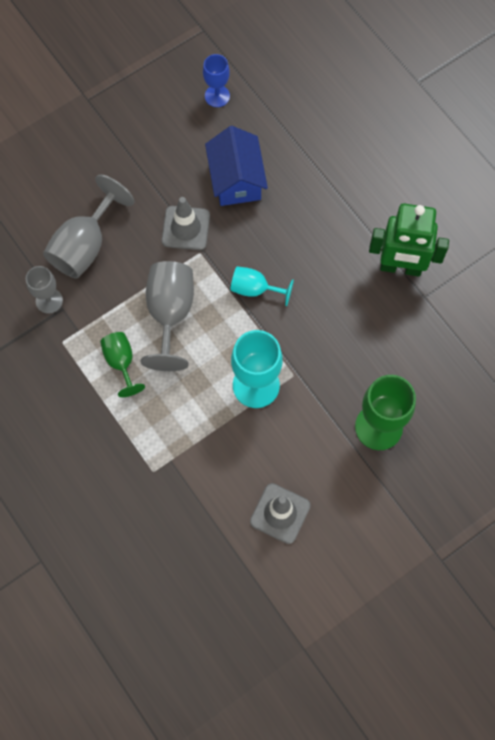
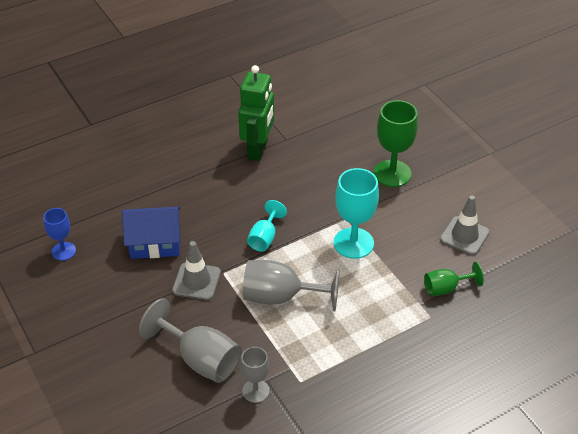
camera: 85 degrees left, 25 degrees down
(121, 362) = (325, 335): green goblet -> green goblet (446, 288)

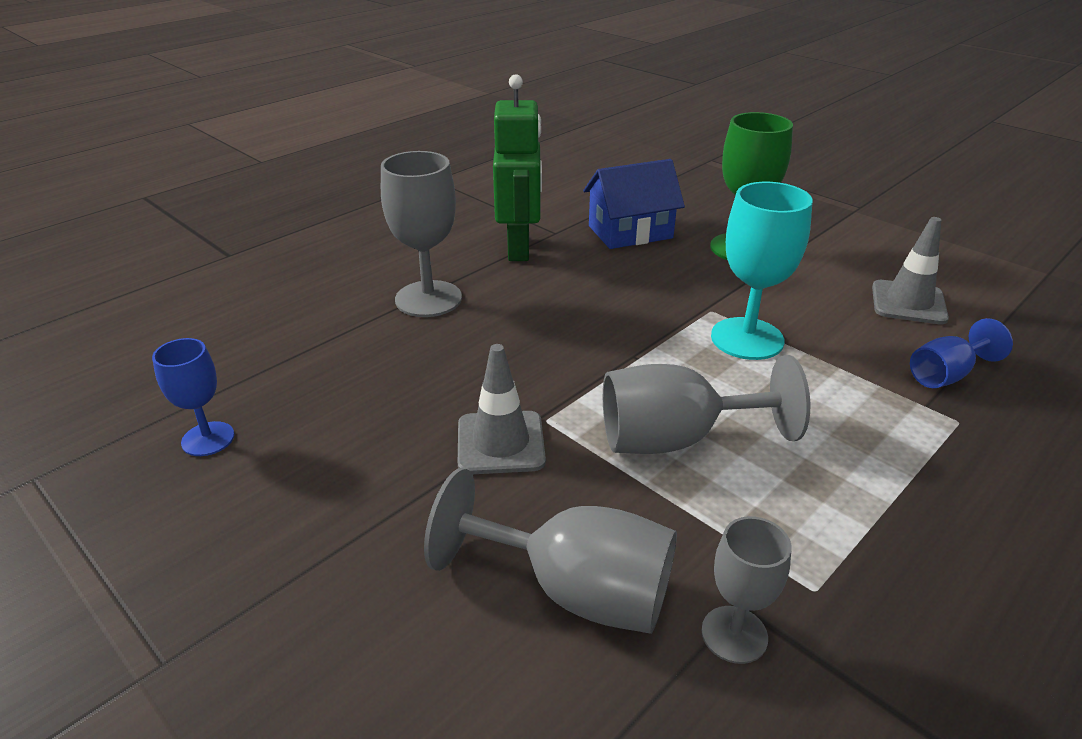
camera: 15 degrees left, 10 degrees down
(155, 243) = (394, 395): blue house -> blue house (630, 232)
(192, 180) = (428, 299): none -> grey goblet
(264, 238) = (593, 355): turquoise goblet -> none
(446, 288) = (946, 375): green goblet -> blue goblet

